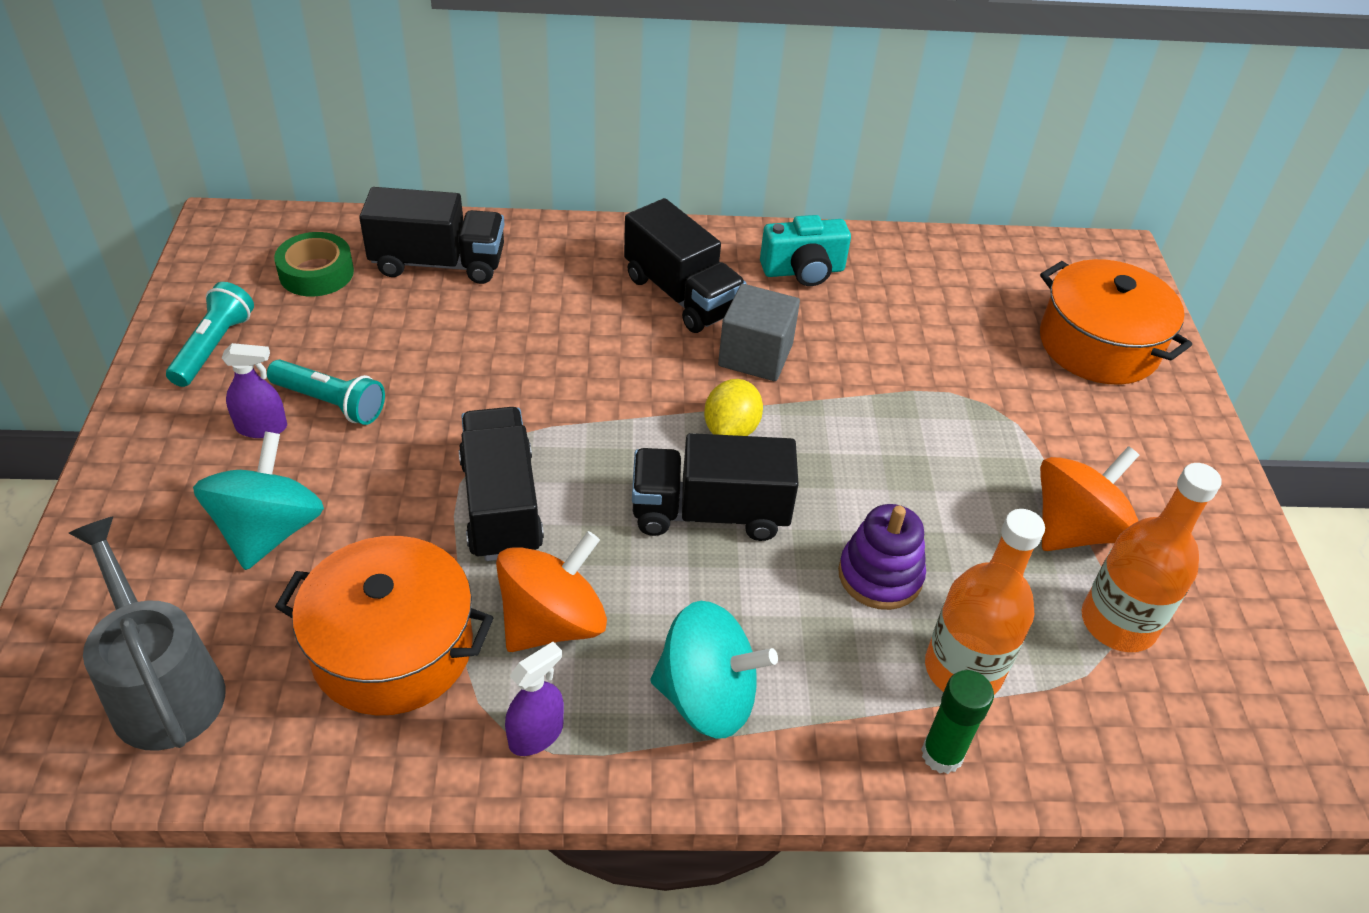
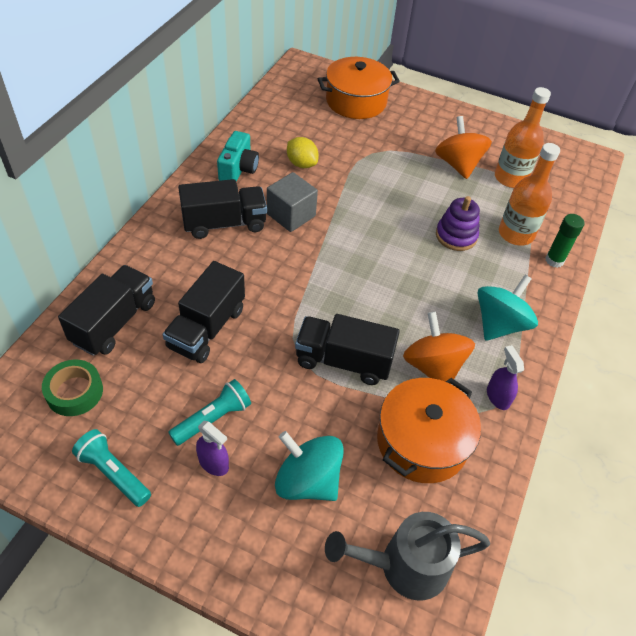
camera: 65 degrees left, 5 degrees up
(262, 427) = (213, 463): purple spray bottle -> purple spray bottle turned 105 degrees clockwise
(710, 512) = (390, 278): black truck -> black truck (207, 328)
(731, 429) = (339, 247): yellow lemon -> yellow lemon (301, 164)

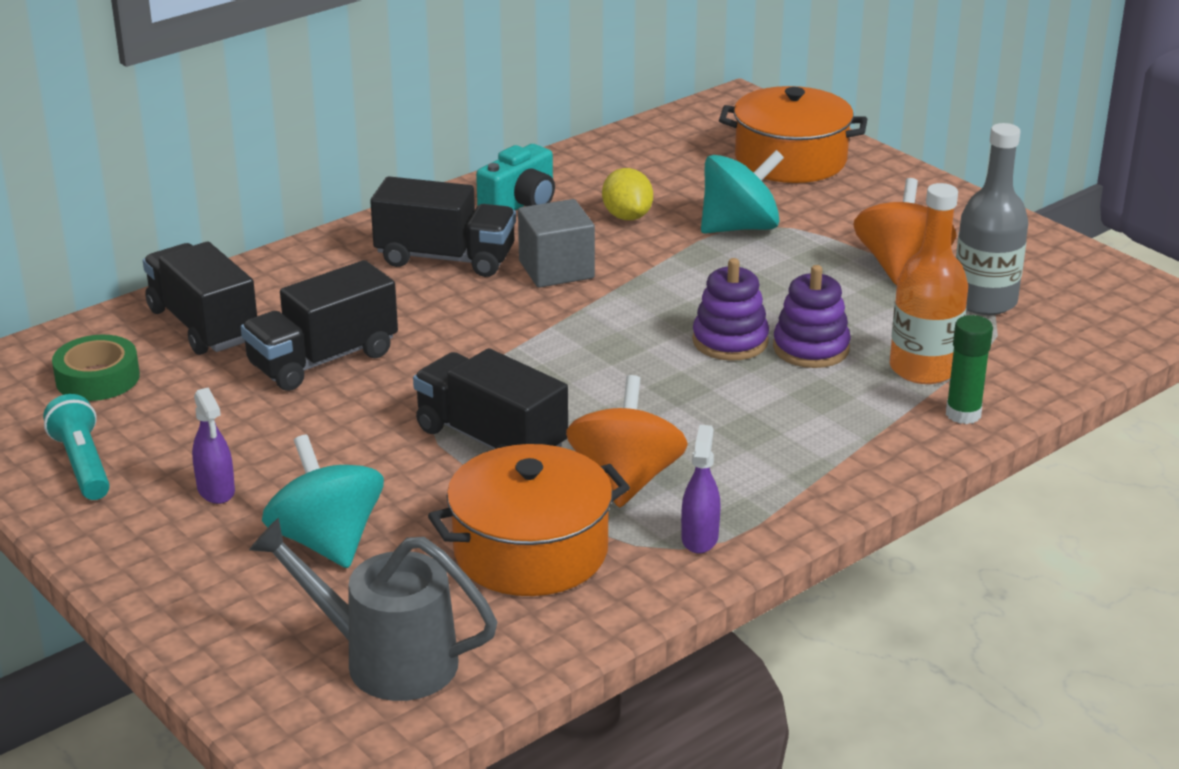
camera: 30 degrees right, 20 degrees down
(114, 322) = (203, 325): black truck -> black truck turned 90 degrees counterclockwise
(213, 419) = (252, 449): turquoise flashlight -> none
(414, 243) = (730, 341): none -> purple stacking toy
(499, 324) = (785, 462): turquoise spinning top -> turquoise spinning top (739, 227)
(510, 178) = (984, 301): orange bottle -> grey bottle

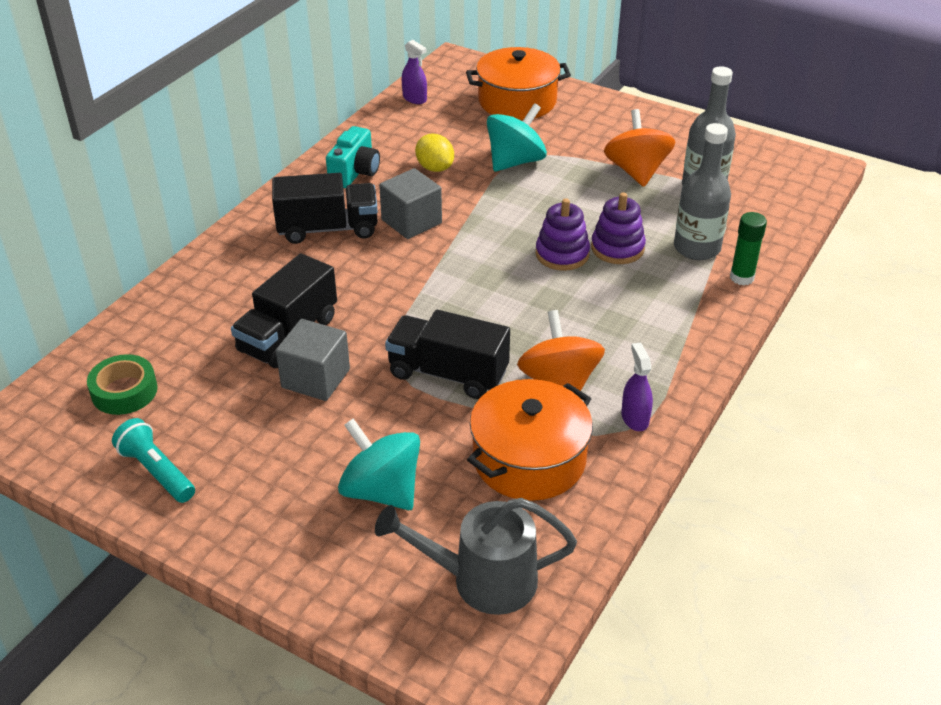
camera: 20 degrees left, 10 degrees up
(203, 325) = (180, 325): black truck -> none
(216, 490) = (273, 468): purple spray bottle -> purple spray bottle (414, 98)
(325, 411) = (316, 378): none -> grey cube
(923, 368) = (697, 248): orange bottle -> grey bottle

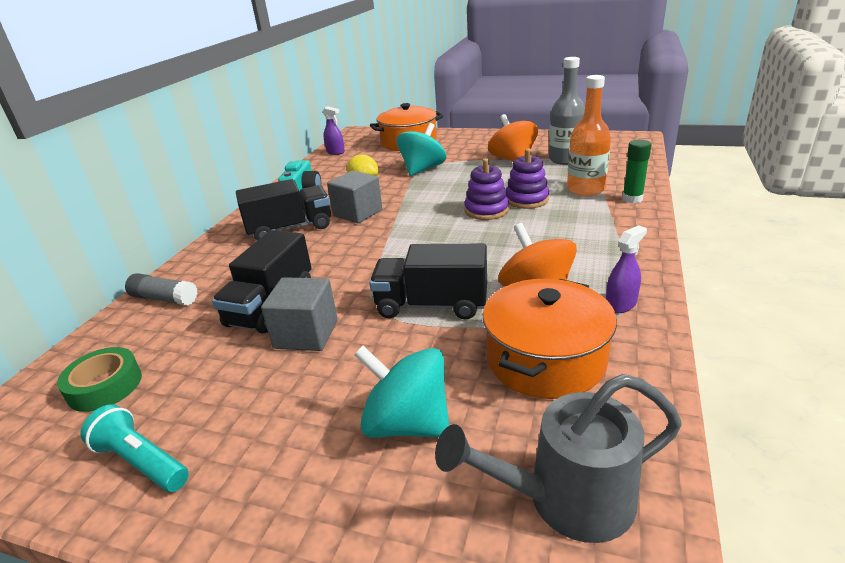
camera: 10 degrees left, 10 degrees down
(181, 300) = (164, 299): none -> grey glue stick
(635, 418) = (620, 304): purple spray bottle -> purple spray bottle turned 75 degrees clockwise
(697, 248) = (585, 189): grey bottle -> orange bottle

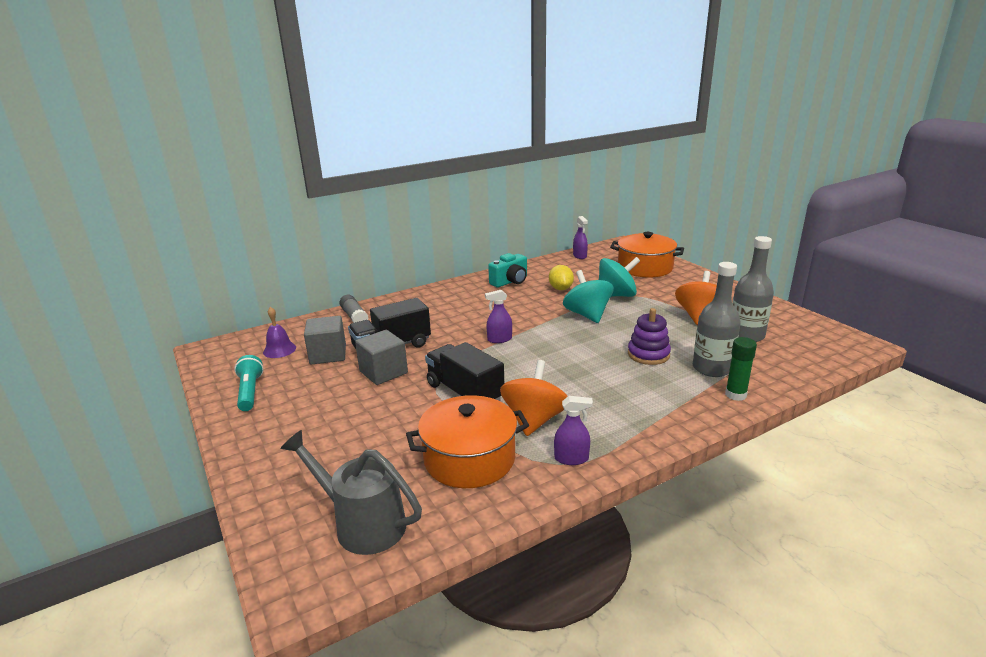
camera: 40 degrees right, 5 degrees down
(105, 386) = (279, 350): green tape -> purple bell
(290, 229) = (467, 303): black truck -> none
(357, 213) = (520, 310): grey cube -> grey cube (328, 354)
(381, 244) = (499, 339): none -> purple spray bottle
(407, 423) = (357, 444): turquoise spinning top -> turquoise spinning top (587, 315)
(486, 210) = (604, 348): purple stacking toy -> none
(585, 189) = (712, 368): orange bottle -> grey bottle

